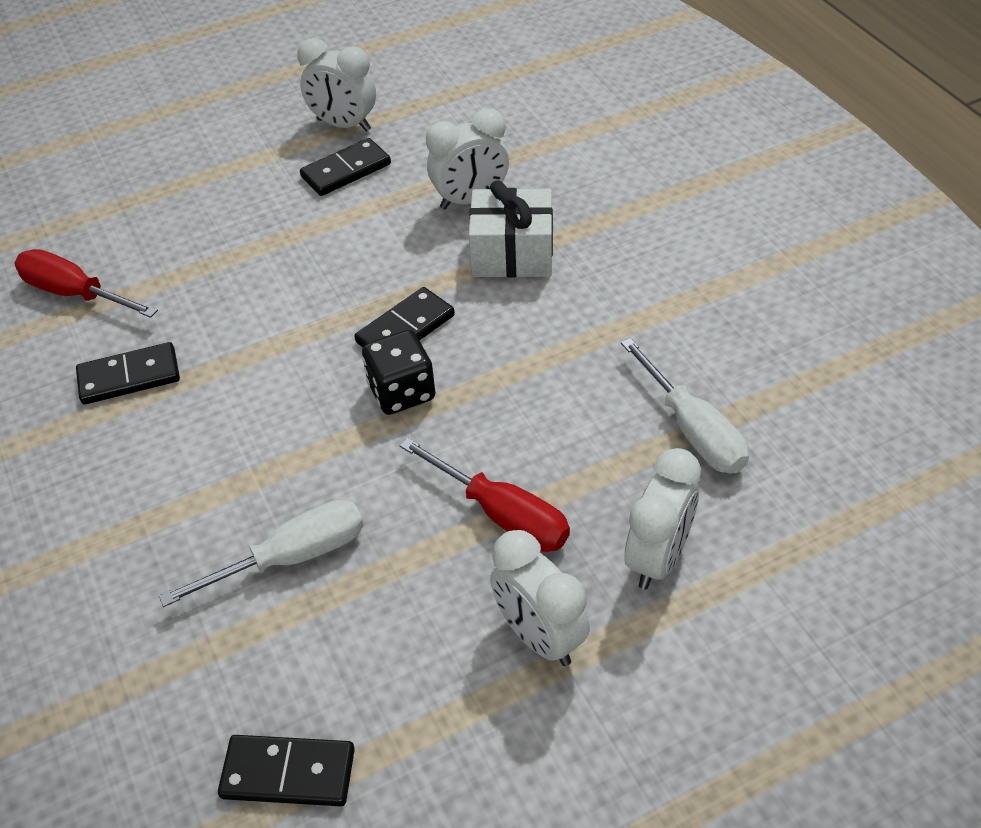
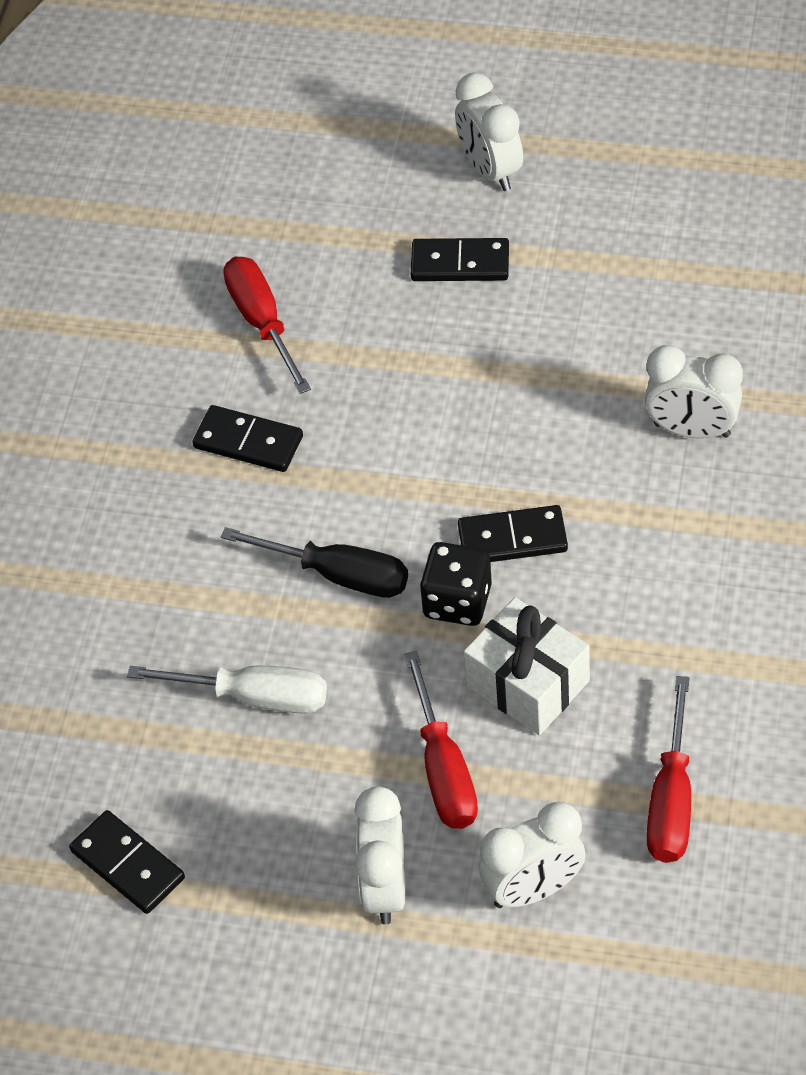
camera: 40 degrees right, 5 degrees up
(289, 426) = (340, 575): none -> black screwdriver
(344, 125) = (646, 261): white clock -> white clock (490, 170)
(346, 170) = (603, 321): black domino -> black domino (460, 263)
(512, 254) = (677, 517): white gift -> white gift (528, 683)
(693, 431) = (671, 801): white screwdriver -> red screwdriver

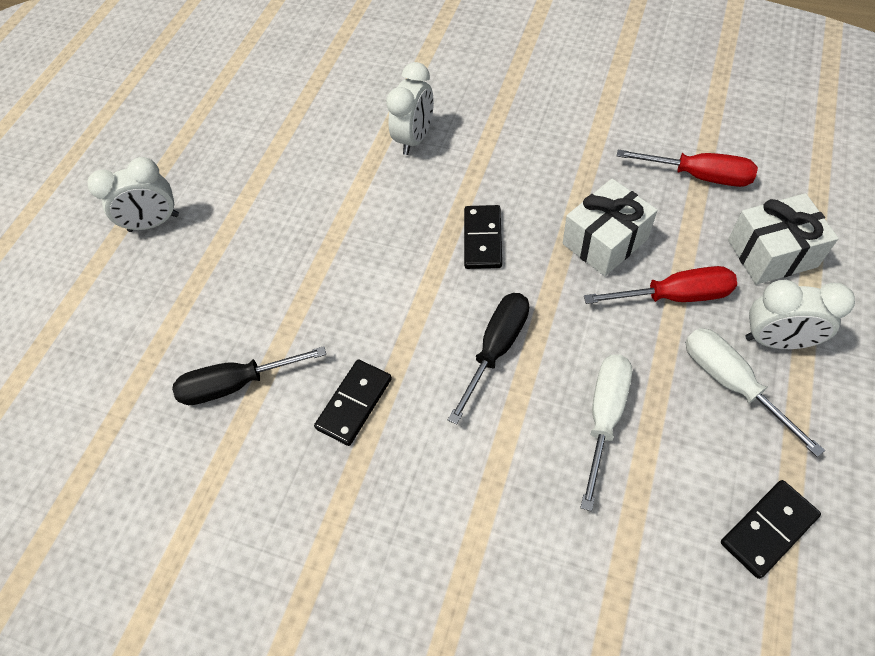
camera: 80 degrees left, 5 degrees up
(262, 321) = (235, 384): red screwdriver -> black screwdriver
(316, 832) = (730, 382): none -> white screwdriver
(457, 601) = (531, 275): black dice -> none
(460, 263) = (231, 248): black domino -> none
(533, 889) = (772, 253): white clock -> white gift

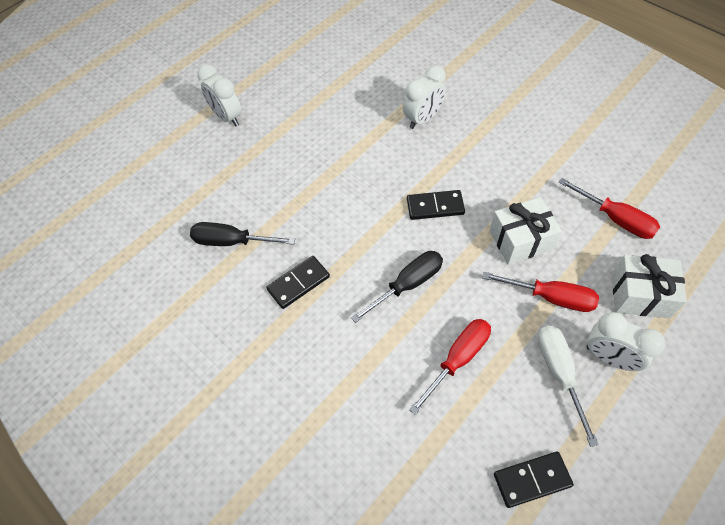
camera: 20 degrees right, 0 degrees up
(154, 223) = (227, 117): white clock -> white clock turned 45 degrees clockwise
(482, 239) = (435, 206): black domino -> black domino turned 60 degrees clockwise
(605, 416) = (458, 359): white screwdriver -> red screwdriver

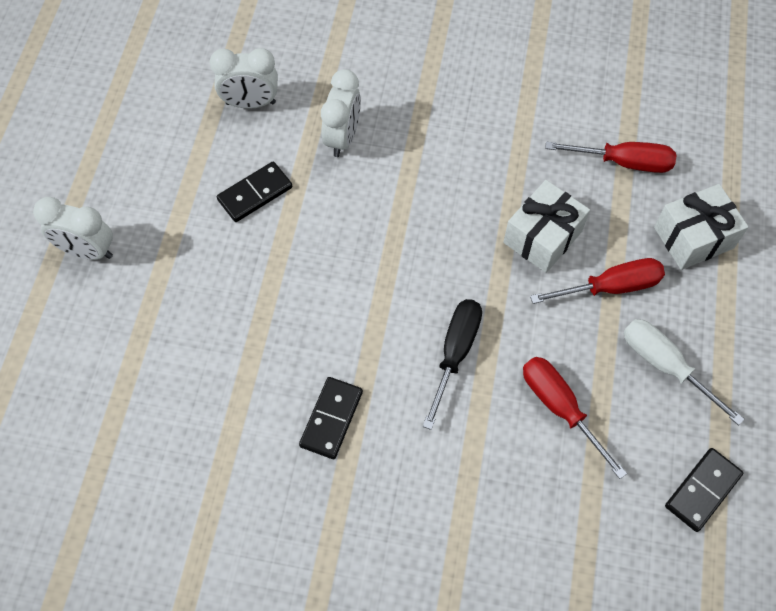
camera: 35 degrees left, 5 degrees up
(231, 241) = (213, 412): black screwdriver -> none
(435, 206) = (426, 243): black domino -> black domino (255, 193)
(458, 359) = (559, 407): red screwdriver -> red screwdriver turned 45 degrees counterclockwise
(609, 358) = (702, 322): white clock -> white clock (250, 103)

